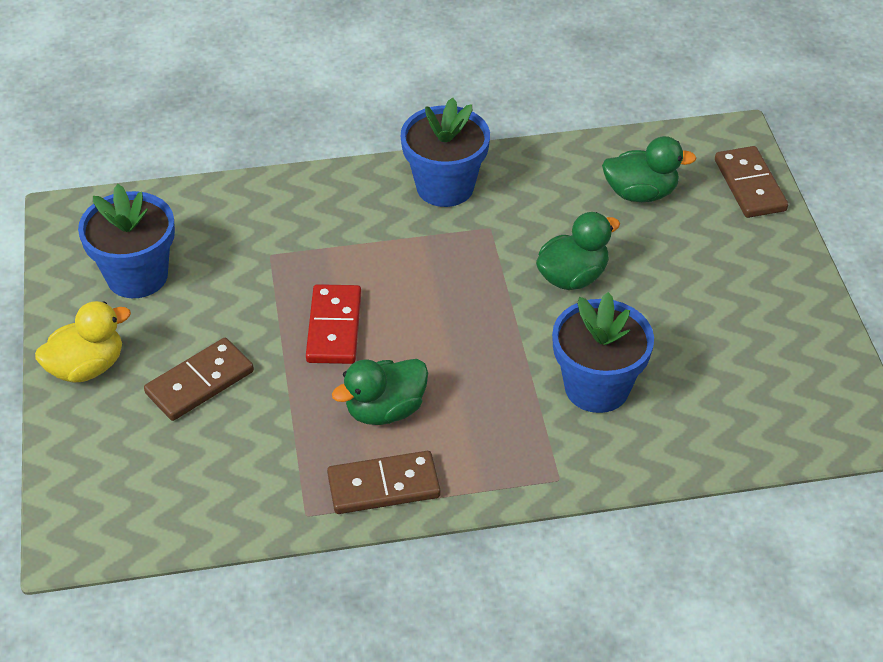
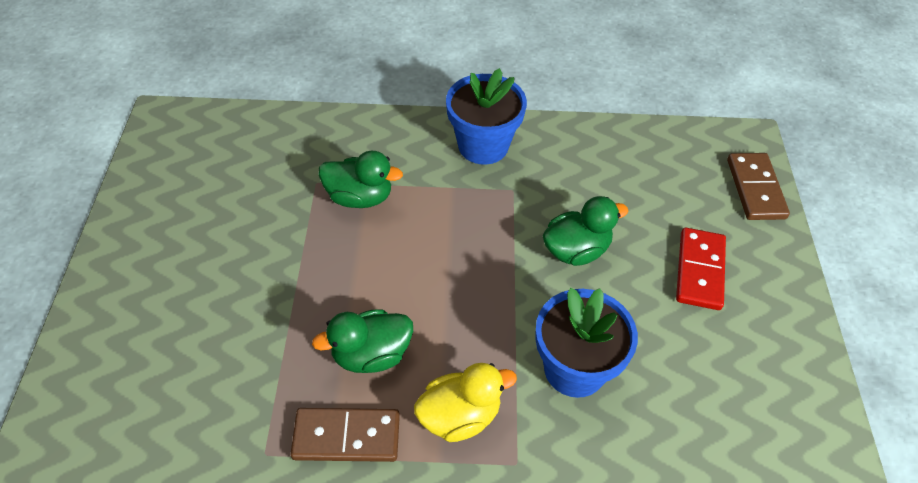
camera: 10 degrees right, 5 degrees up
(87, 367) = (125, 261): yellow duck -> yellow duck (460, 416)
(137, 276) = (199, 183): blue flower pot -> none
(199, 382) = (215, 294): brown domino -> none
(334, 327) = (349, 262): red domino -> red domino (699, 270)
(640, 193) = (654, 180): green duck -> green duck (360, 197)

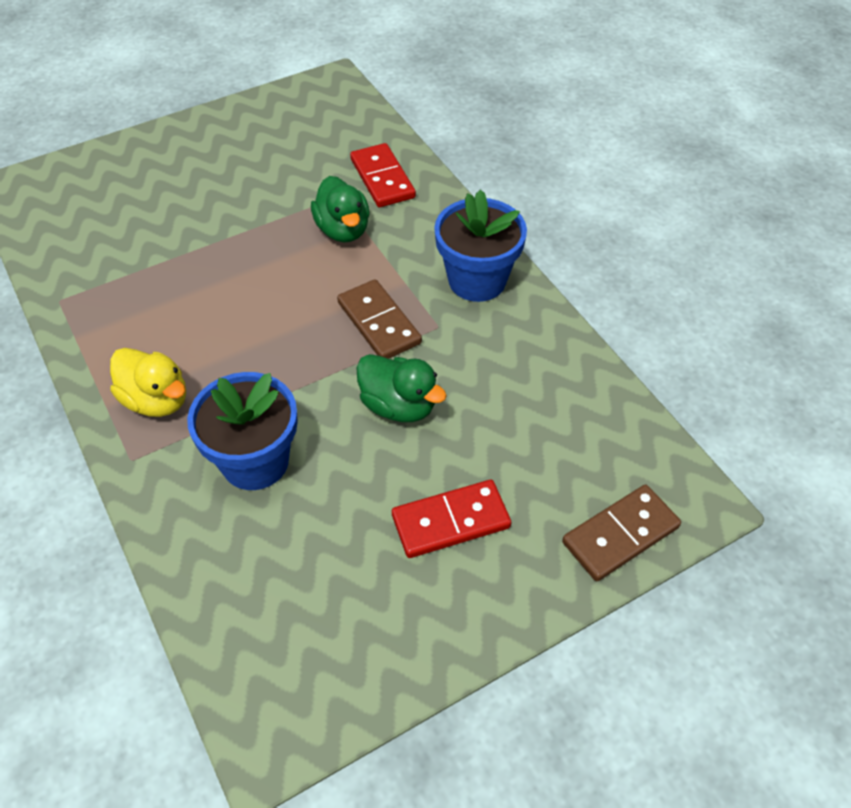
camera: 60 degrees right, 0 degrees up
(321, 145) = (382, 178): none -> red domino
(346, 436) = (98, 338): brown domino -> brown domino (379, 323)
(371, 354) = (183, 316): green duck -> none

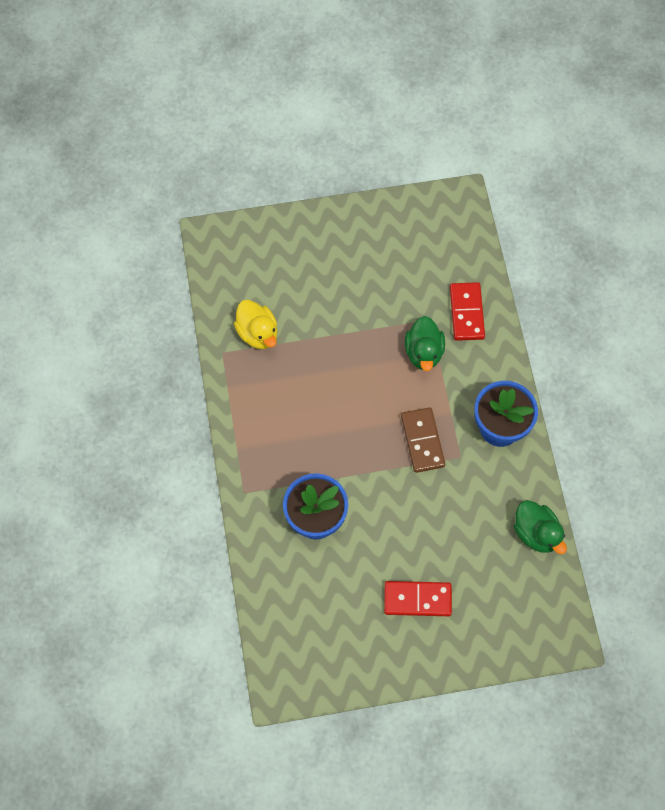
camera: 20 degrees right, 15 degrees up
(156, 400) = (268, 454): yellow duck -> yellow duck (258, 333)
(398, 406) = (414, 509): green duck -> green duck (536, 533)
(620, 534) = (513, 643): brown domino -> none

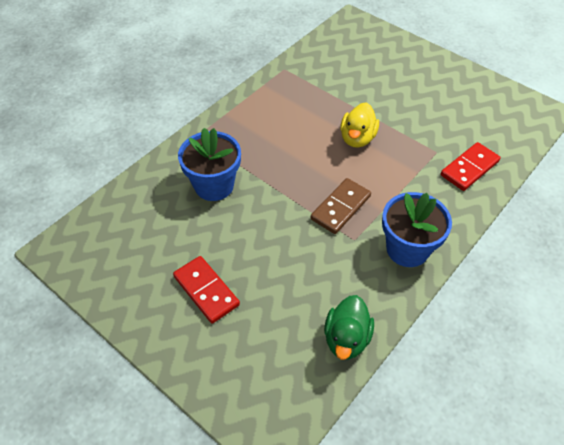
camera: 50 degrees right, 15 degrees down
(258, 333) = (317, 76): yellow duck -> yellow duck (357, 138)
(423, 352) = (408, 164): green duck -> none

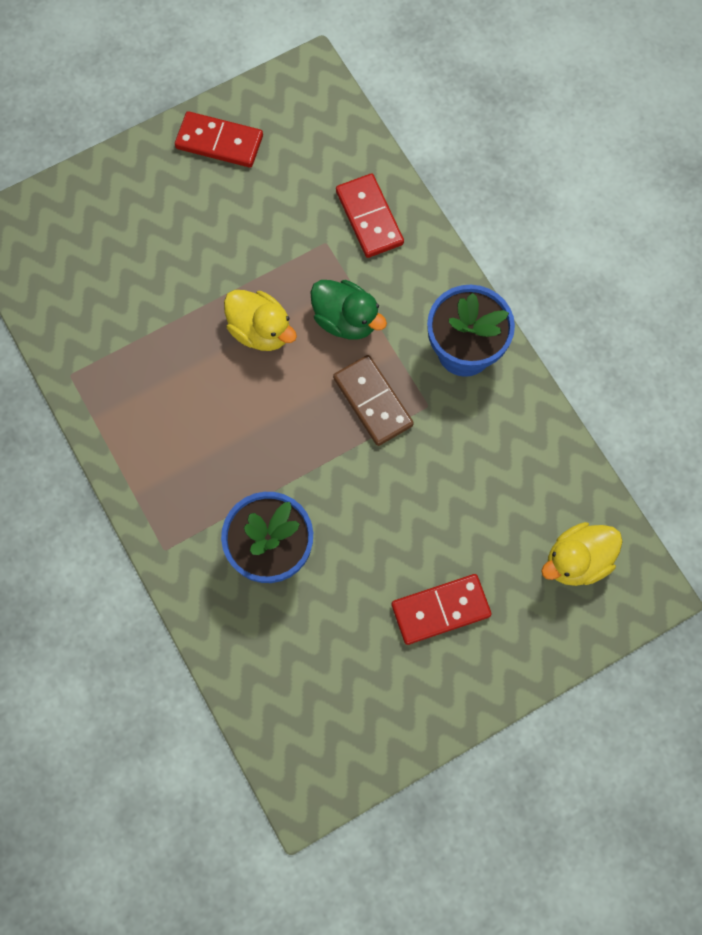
camera: 70 degrees left, 20 degrees up
(278, 373) = (577, 561): none -> yellow duck
(346, 338) = (559, 470): green duck -> green duck (346, 320)
(466, 85) = (219, 142): none -> red domino

